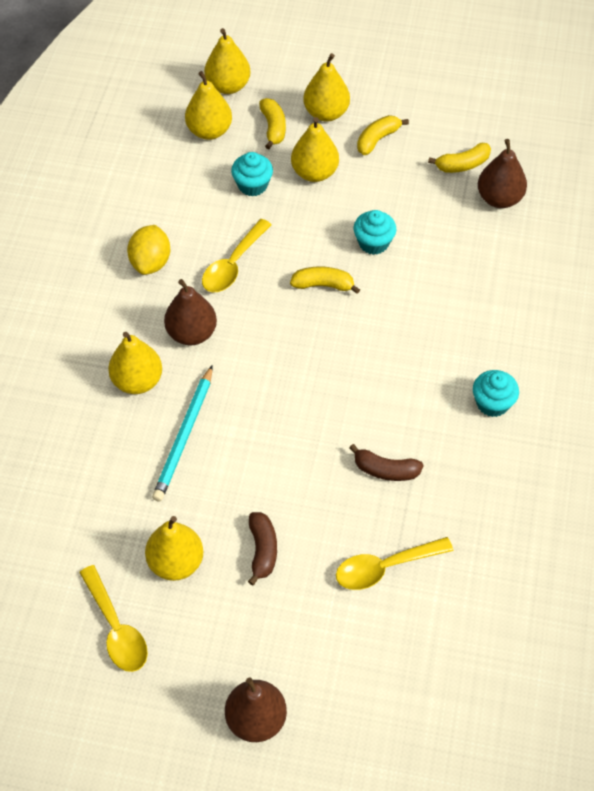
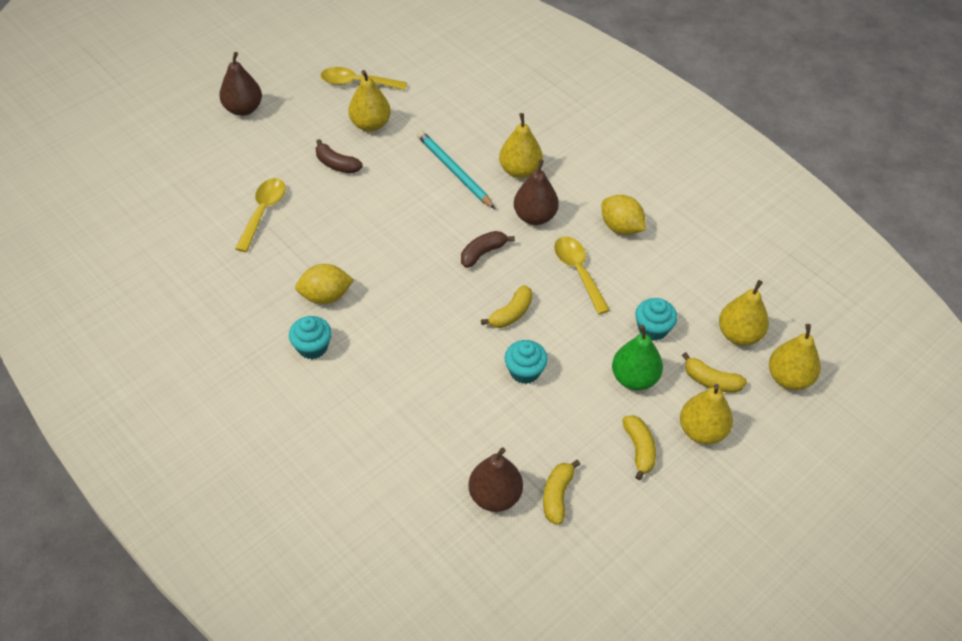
camera: 125 degrees right, 5 degrees down
(314, 172) = (634, 378): yellow pear -> green pear
(385, 470) = (326, 254): brown banana -> brown banana (483, 253)
(432, 433) = (325, 296): none -> yellow lemon

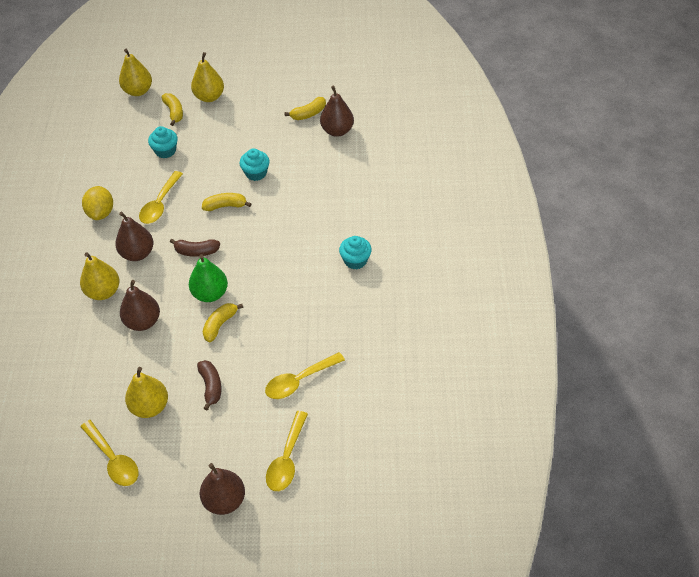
camera: 135 degrees left, 0 degrees up
(219, 157) = (287, 459): none -> yellow spoon
(325, 296) = (317, 287): yellow lemon -> none
(454, 171) = (143, 322): turquoise pencil -> brown pear
(634, 378) = (207, 136): green pear -> green pear (210, 294)
(639, 449) = (247, 108): yellow banana -> yellow banana (220, 325)
(739, 335) = (129, 121): yellow pear -> none

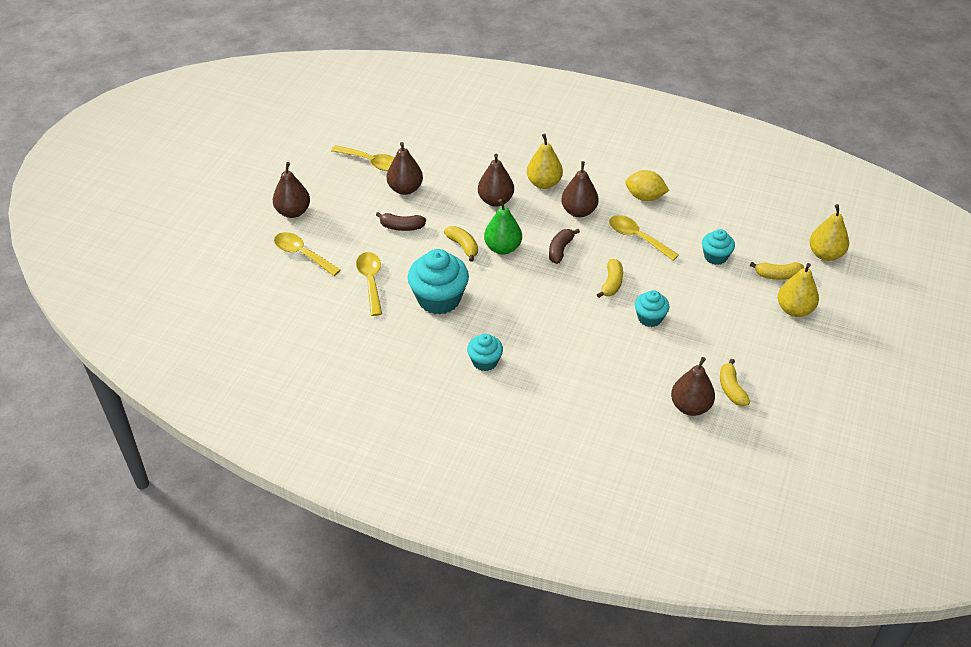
camera: 110 degrees right, 5 degrees down
(113, 459) = (370, 162): yellow spoon -> yellow spoon turned 135 degrees counterclockwise
(150, 407) = (405, 189): yellow pear -> brown pear
(298, 318) = (439, 299): none -> turquoise cupcake

